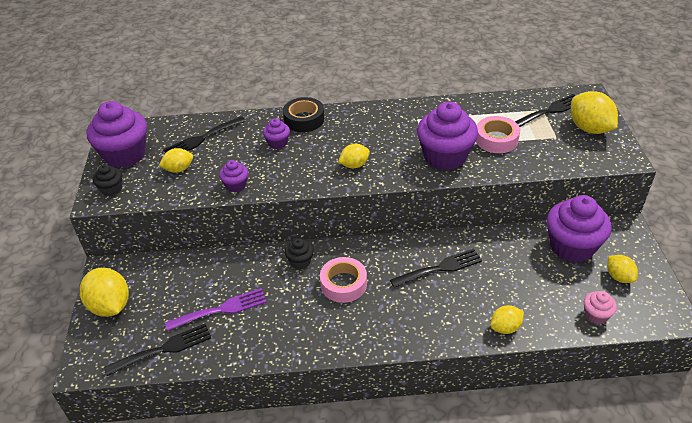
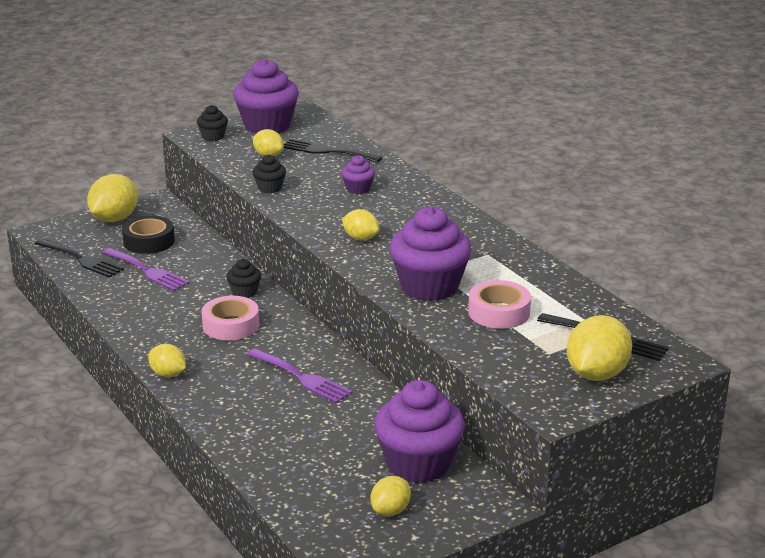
camera: 60 degrees right, 15 degrees down
(236, 185) = (270, 188): purple cupcake -> black cupcake
(304, 119) = (414, 191): black tape -> black tape (149, 241)
(440, 268) = (302, 378): black fork -> purple fork
(505, 327) = (239, 440): yellow lemon -> yellow lemon (168, 374)
(596, 315) = (307, 502): pink cupcake -> none

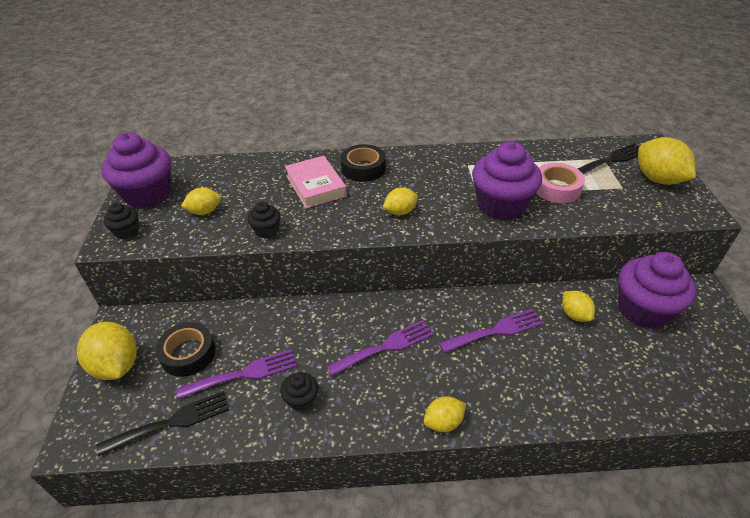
camera: 60 degrees left, 15 degrees up
(231, 325) = (386, 347): pink tape -> purple fork
(244, 292) = (337, 318): black cupcake -> black cupcake (301, 399)
(326, 151) = (233, 179): black fork -> none
(358, 189) = (316, 186): purple cupcake -> pink book
(390, 510) = (702, 347): yellow lemon -> yellow lemon (574, 315)
(414, 202) = (363, 168): none -> black tape

